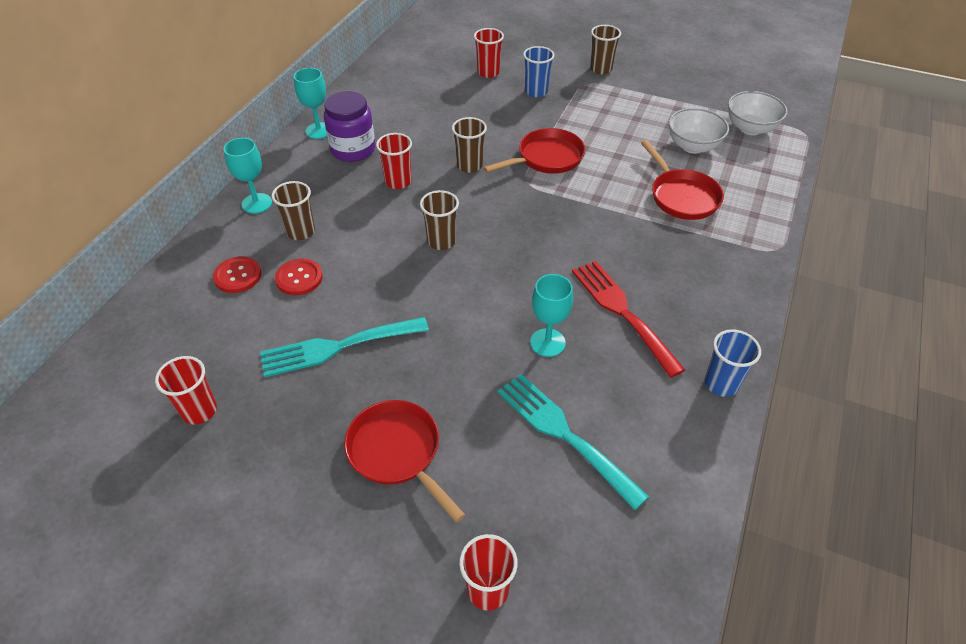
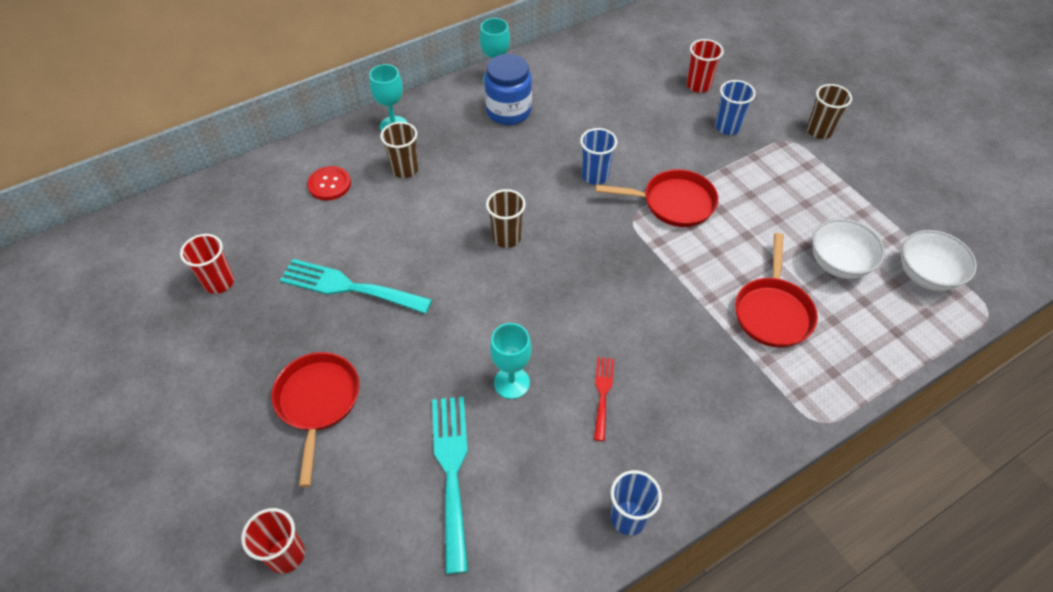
camera: 35 degrees right, 5 degrees up
(299, 278) = (370, 211): red button -> none
(353, 149) = (508, 111): purple jar -> blue jar
(398, 182) = (519, 161): red cup -> none
(469, 165) = (595, 176): brown cup -> blue cup
(622, 312) = (602, 394): red fork -> red fork, size x0.54

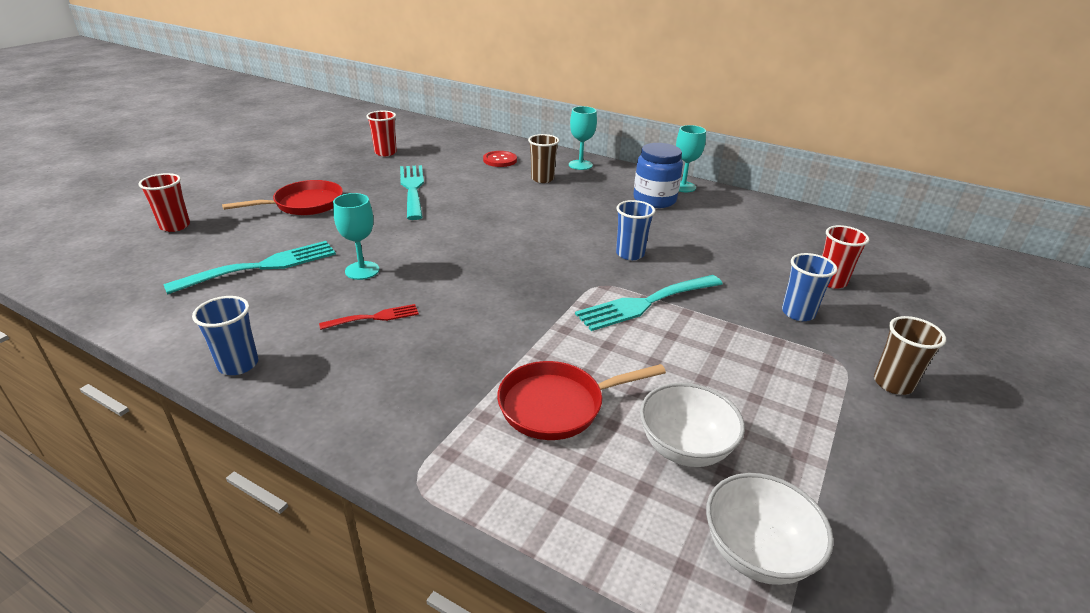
camera: 60 degrees right, 20 degrees down
(506, 238) = (514, 232): brown cup -> none
(673, 203) = (645, 303): red pan -> turquoise fork

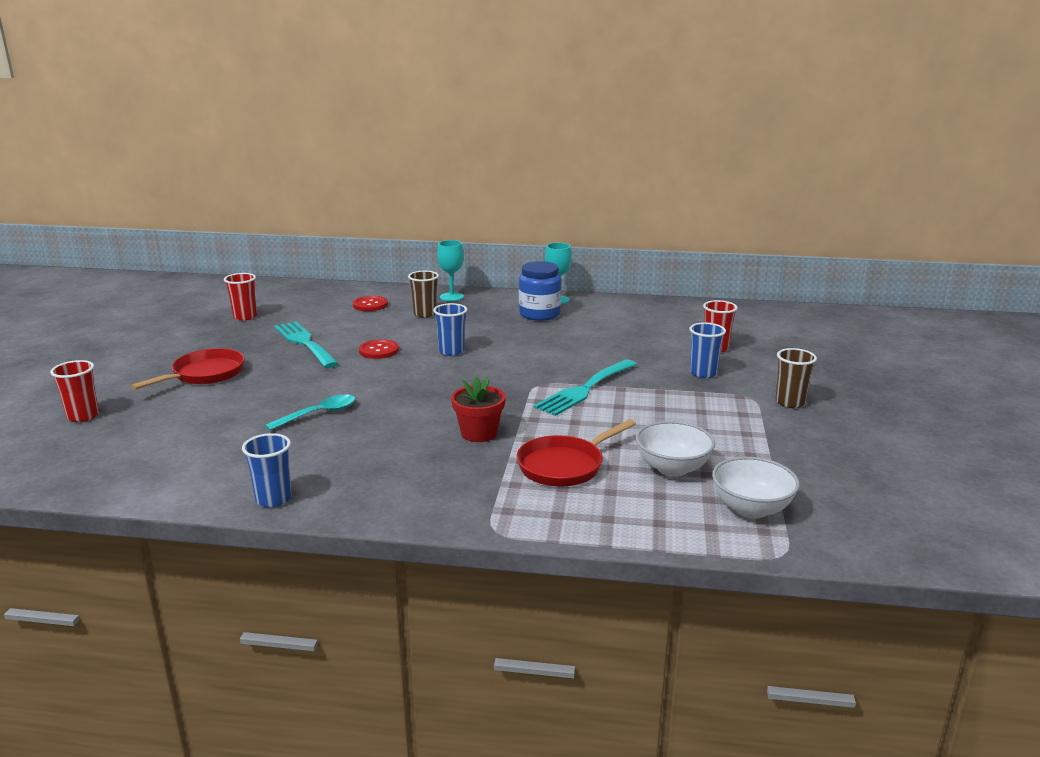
camera: 20 degrees left, 10 degrees down
(262, 266) = (216, 429): turquoise fork -> none
(362, 270) = (319, 414): turquoise goblet -> turquoise spoon
(374, 317) = (364, 444): red fork -> none
(470, 210) = (379, 350): none -> red button
(495, 334) = (479, 433): none -> red flower pot
(630, 254) = (548, 358): blue cup -> blue cup (451, 351)

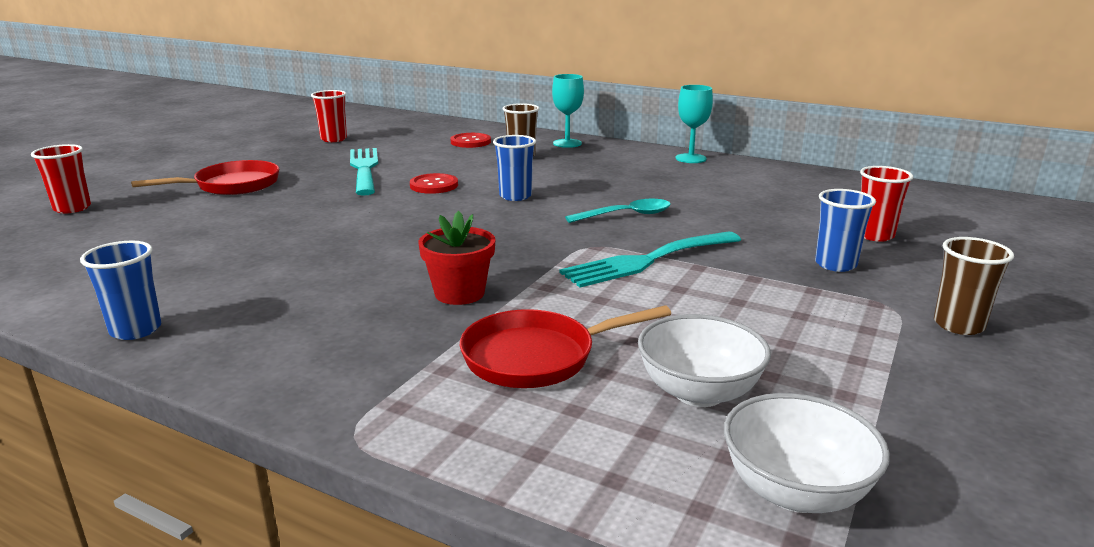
camera: 20 degrees right, 0 degrees up
(319, 414) = (298, 241): turquoise spoon -> turquoise spoon (626, 215)
(539, 314) = (656, 170): blue jar -> none

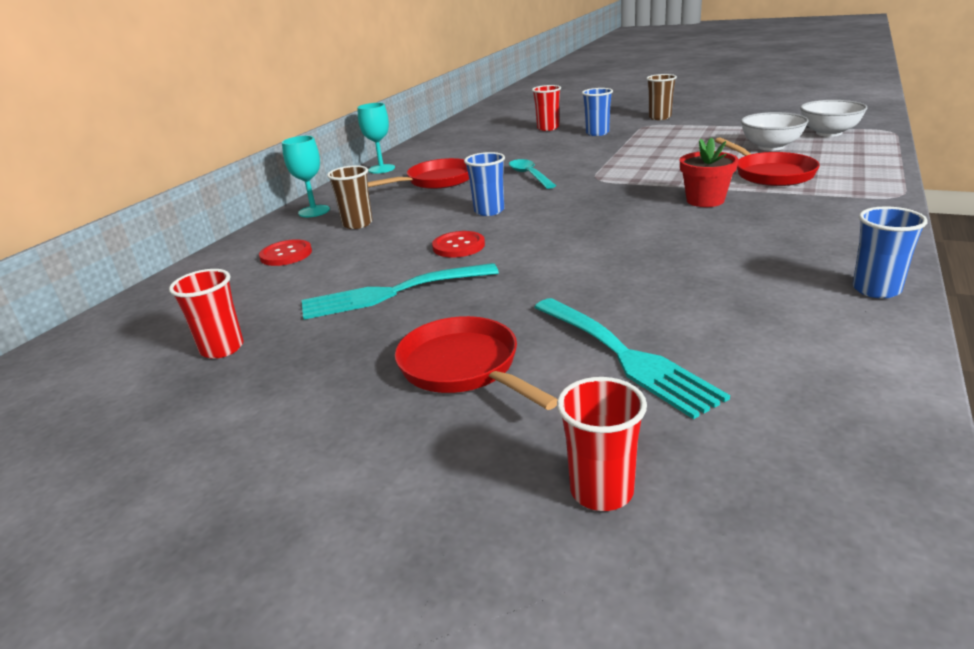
camera: 90 degrees left, 5 degrees up
(631, 178) = (437, 181): none -> red pan
(647, 261) = (615, 165): turquoise fork -> turquoise fork (625, 356)

